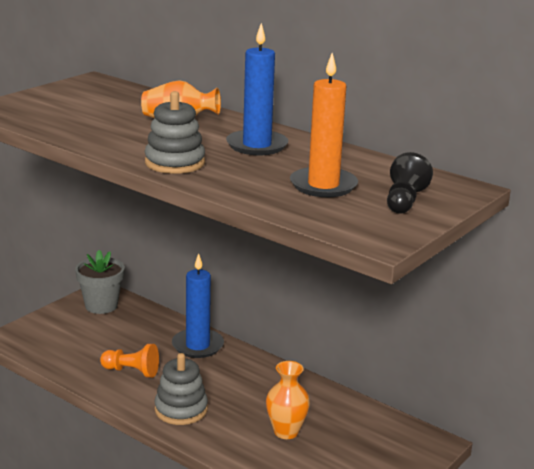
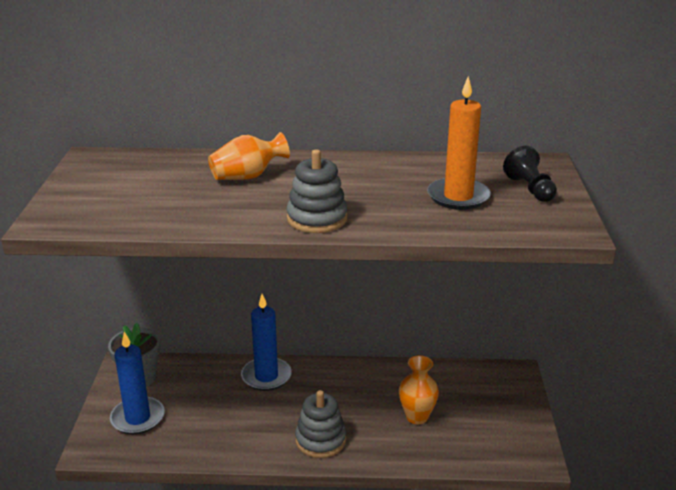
camera: 35 degrees left, 5 degrees up
(131, 371) = (240, 427): orange pawn -> none
(257, 145) = (348, 177): blue candle -> blue candle (138, 418)

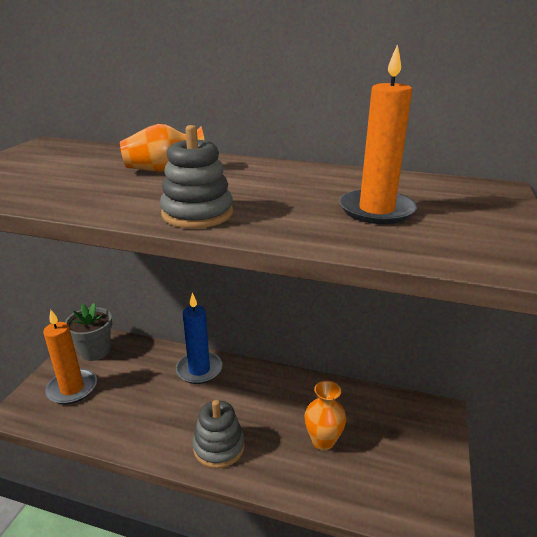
camera: 15 degrees right, 0 degrees up
(138, 418) = (72, 388): blue candle -> orange candle
(530, 189) = (470, 212): black pawn -> none

